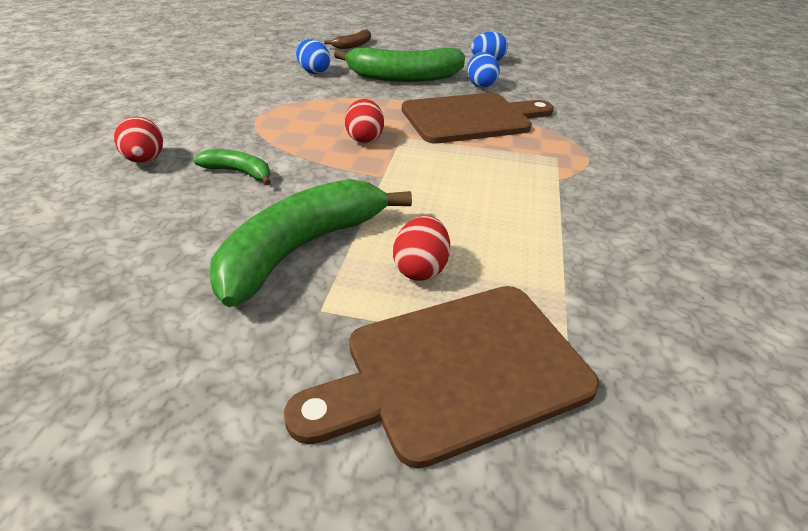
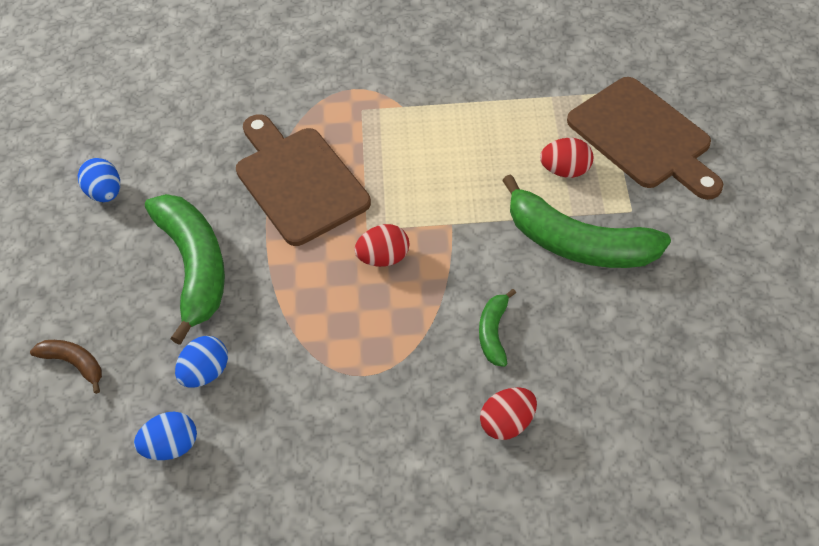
camera: 100 degrees left, 15 degrees up
(480, 85) = (197, 187): blue egg -> blue egg (171, 446)

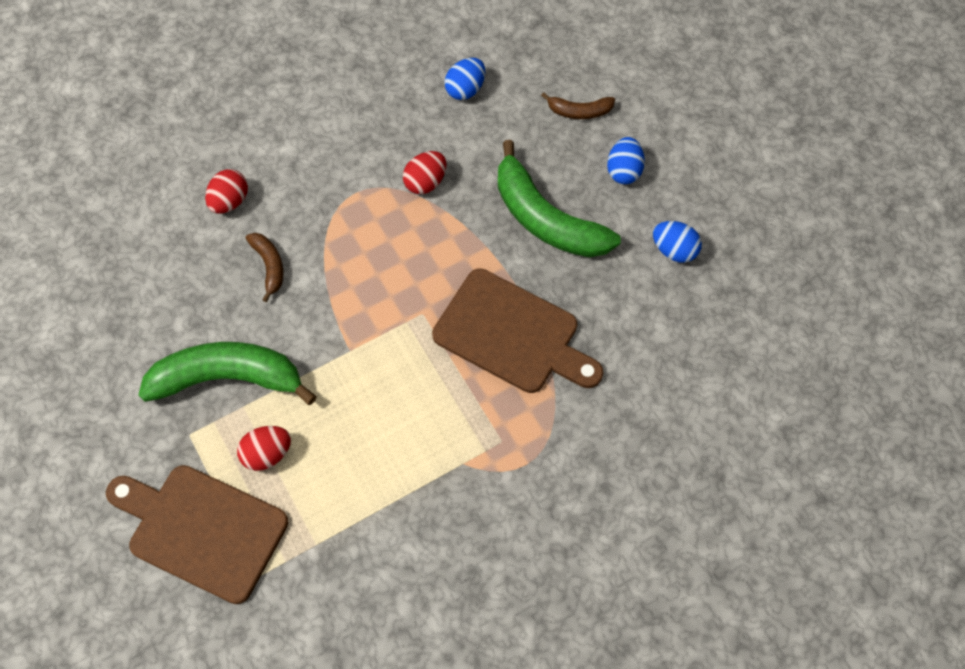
camera: 150 degrees right, 10 degrees up
(205, 373) = (477, 145): blue egg -> blue egg (624, 171)
(383, 258) = (393, 292): red egg -> red egg (425, 182)
(494, 332) = (269, 266): green banana -> brown banana

